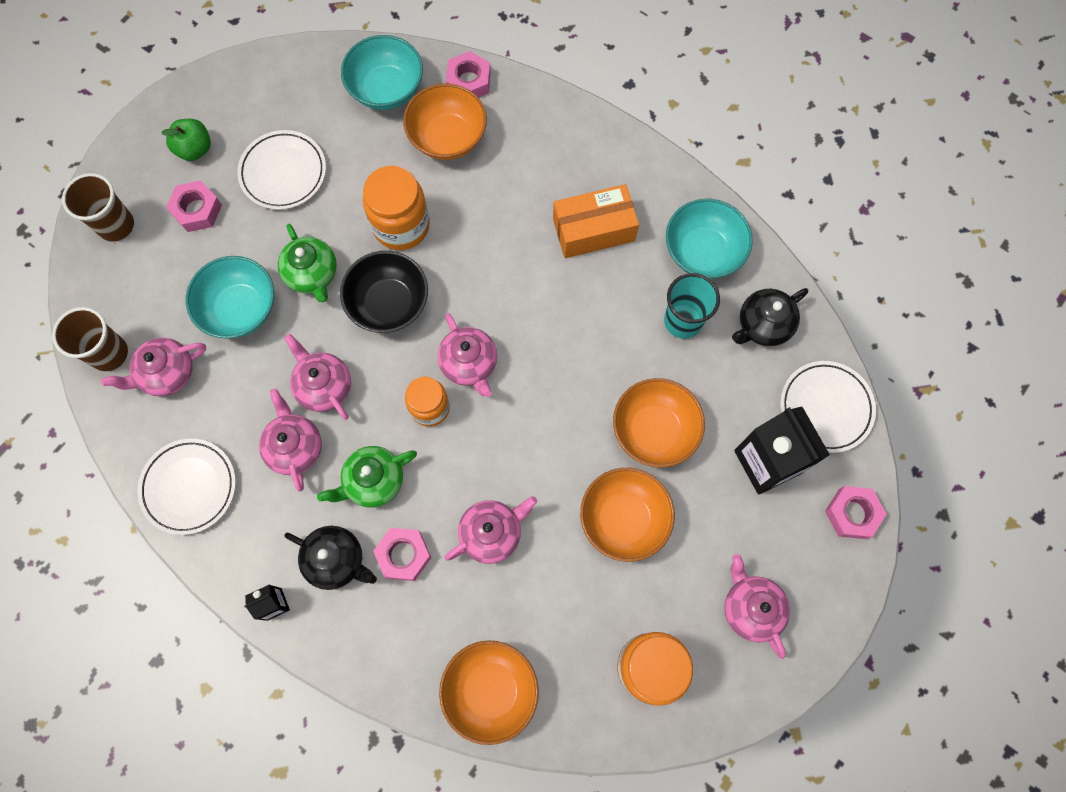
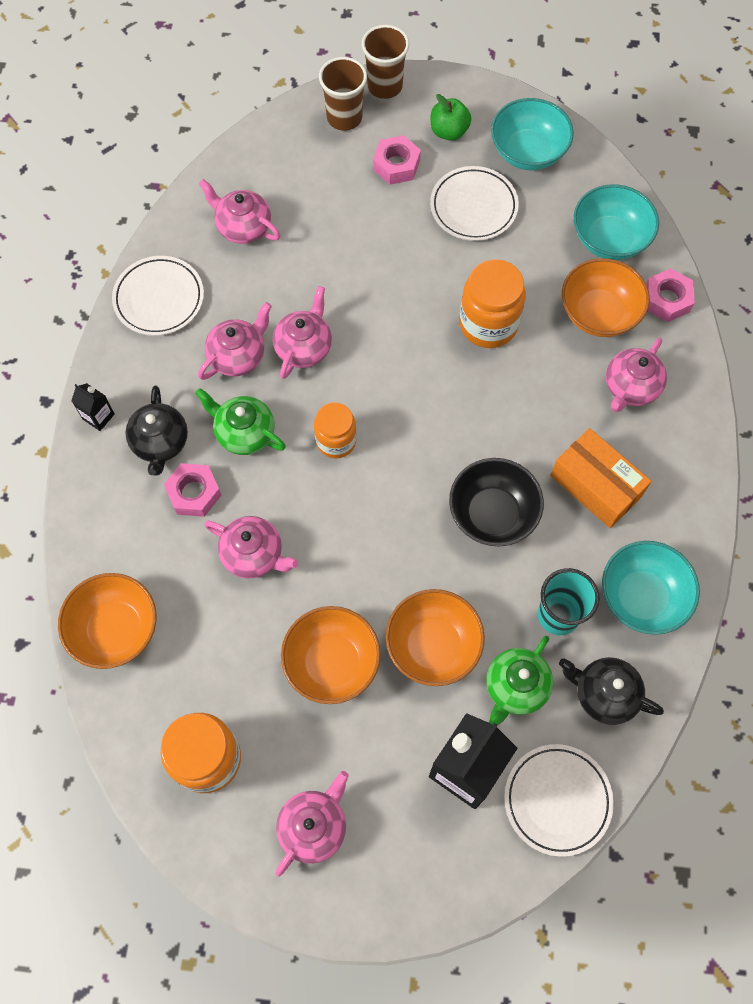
camera: 60 degrees right, 5 degrees down
(109, 353) = (235, 178): brown cup -> brown cup (385, 86)
(240, 309) = (331, 246): turquoise bowl -> turquoise bowl (528, 152)
(312, 274) = (397, 281): green teapot -> green teapot (515, 687)
(389, 303) = (410, 355): black bowl -> black bowl (492, 514)
(469, 364) = (396, 450): pink teapot -> pink teapot (630, 387)
(852, 514) = (464, 882): pink nut -> none

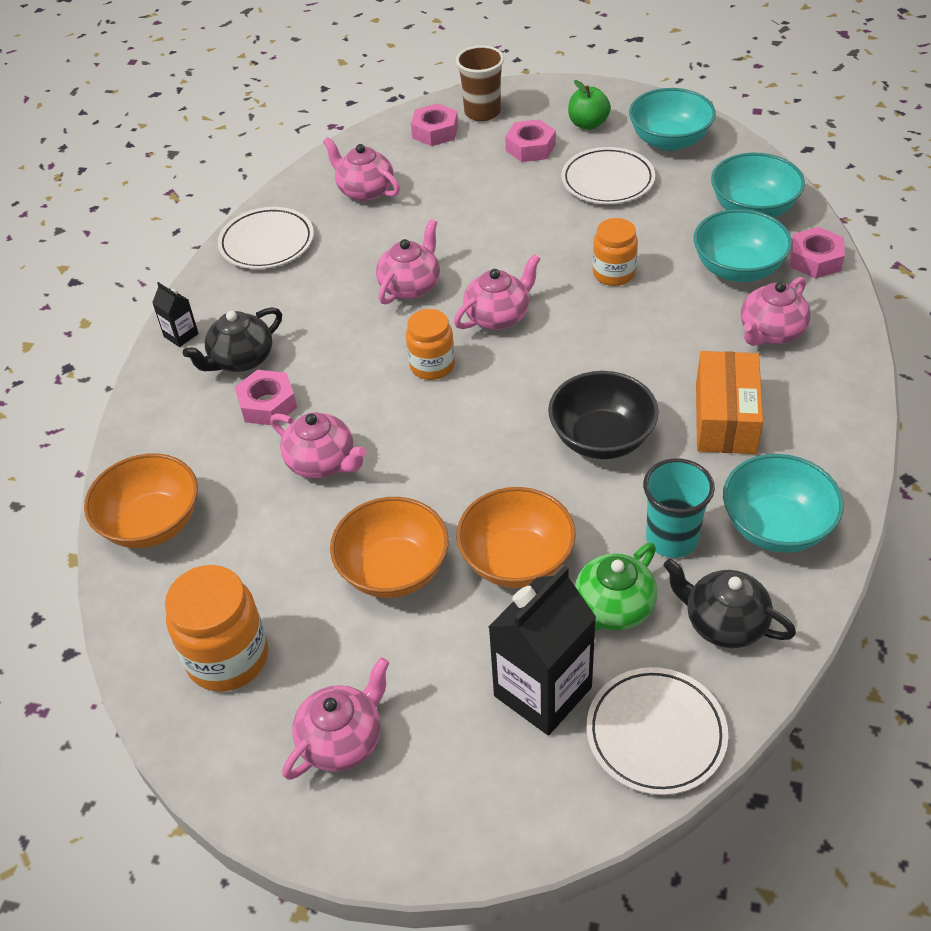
camera: 10 degrees right, 20 degrees down
(160, 443) = (241, 359): black teapot -> black teapot turned 45 degrees clockwise
(238, 356) = (339, 291): pink teapot -> pink teapot (498, 316)
(244, 433) = (333, 355): green teapot -> none
(301, 145) = (435, 131): none -> pink nut
(385, 86) = (526, 90): brown cup -> none
(488, 324) = (614, 273): orange jar -> orange jar, size x0.66
(595, 486) = (725, 418): orange box -> orange box turned 45 degrees clockwise
(599, 313) = (737, 269): orange bowl -> turquoise bowl

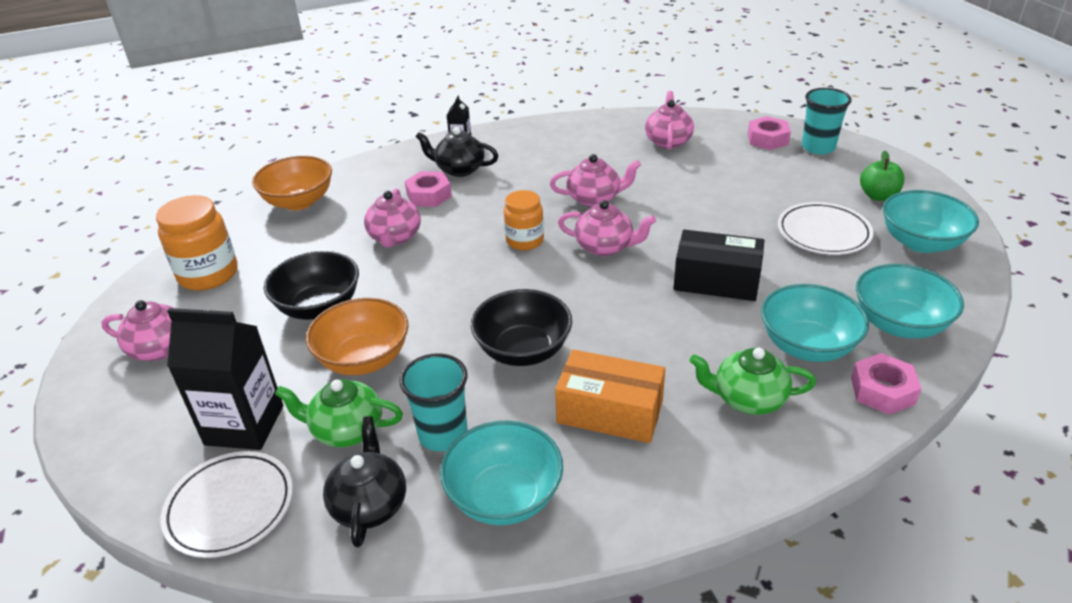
camera: 55 degrees right, 10 degrees down
(267, 243) = (573, 131): white plate -> none
(393, 570) = (319, 307): orange bowl -> black bowl
(482, 112) = (818, 147): brown cup -> turquoise cup
(530, 148) = (809, 183): pink nut -> none
(614, 273) = (716, 281): orange jar -> black box
(725, 418) = (610, 412): orange box -> orange box turned 45 degrees clockwise
(770, 332) = (748, 399): pink teapot -> green teapot

